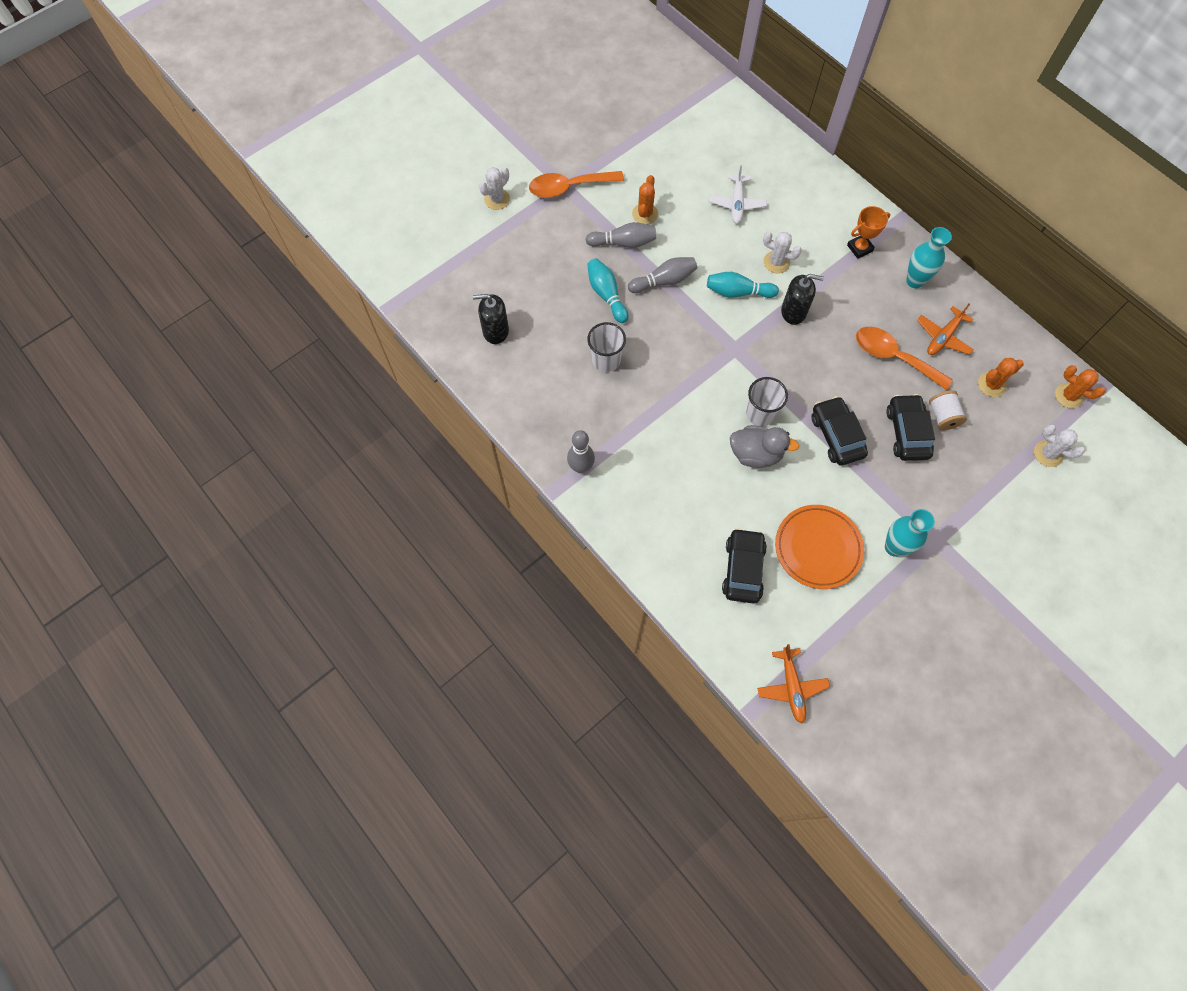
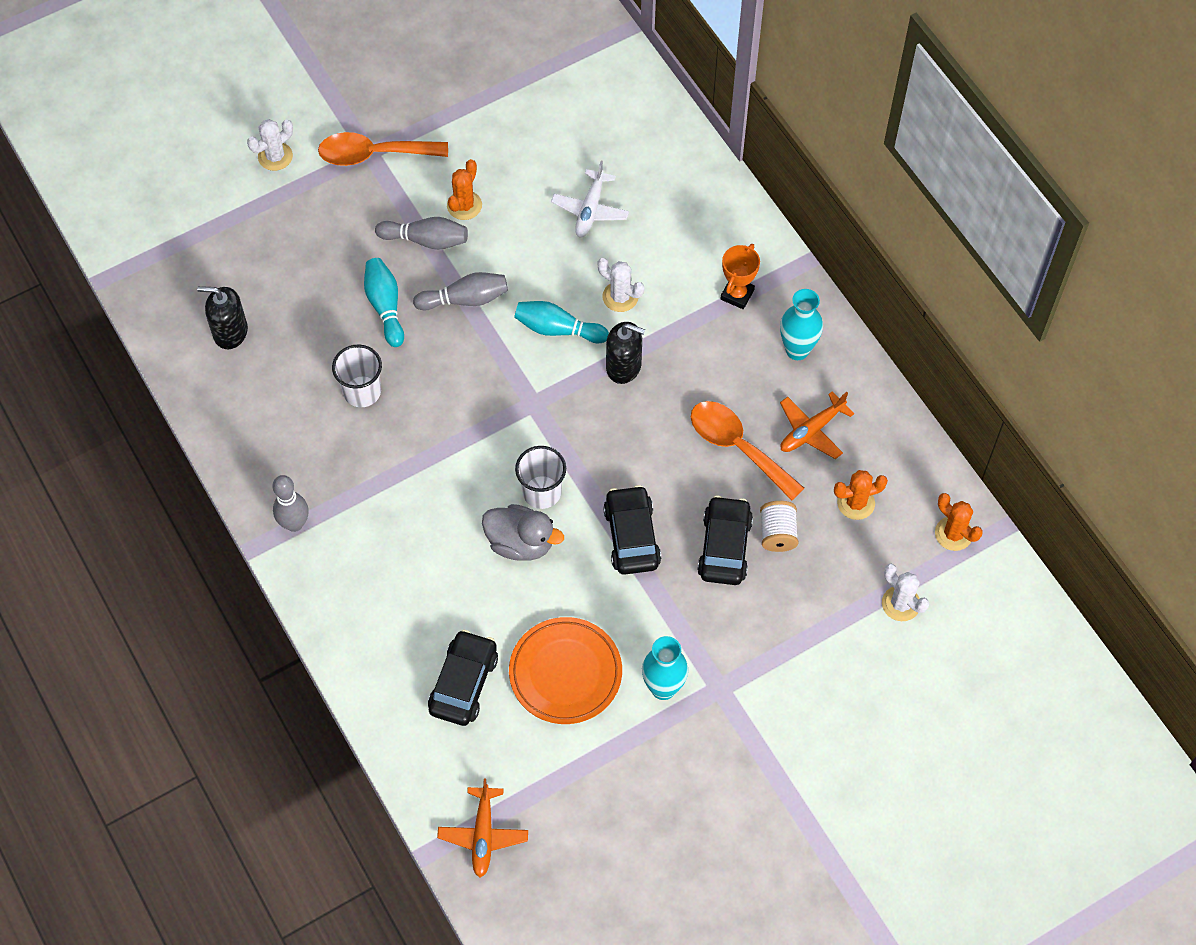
camera: 10 degrees right, 5 degrees down
(859, 248) = (737, 294): orange trophy -> orange trophy turned 45 degrees counterclockwise

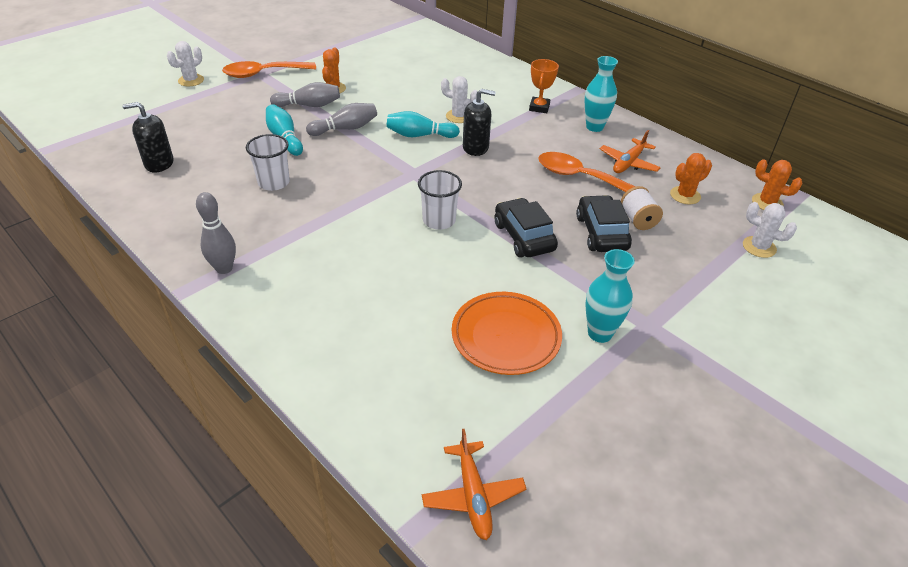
camera: 15 degrees left, 20 degrees down
(463, 683) = (411, 360): black car -> none
(520, 543) = (432, 253): grey duck -> none
(590, 210) = (422, 82): white plane -> none

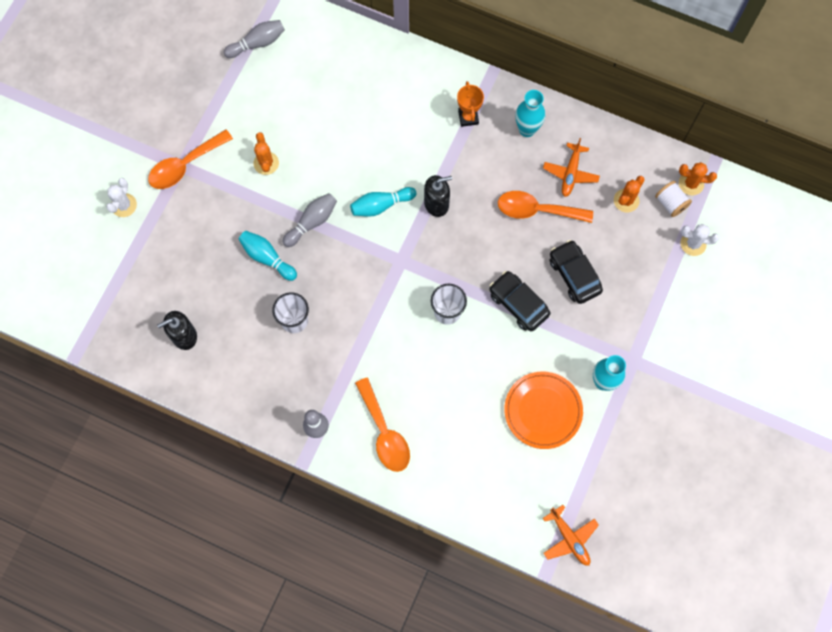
camera: 20 degrees left, 30 degrees up
(296, 295) = (384, 433): none -> orange spoon
(309, 105) = (259, 200): grey bowling pin -> grey bowling pin (257, 43)
(458, 116) = (402, 162): white cactus -> none
(638, 220) = (597, 247): white spool -> white spool (670, 203)

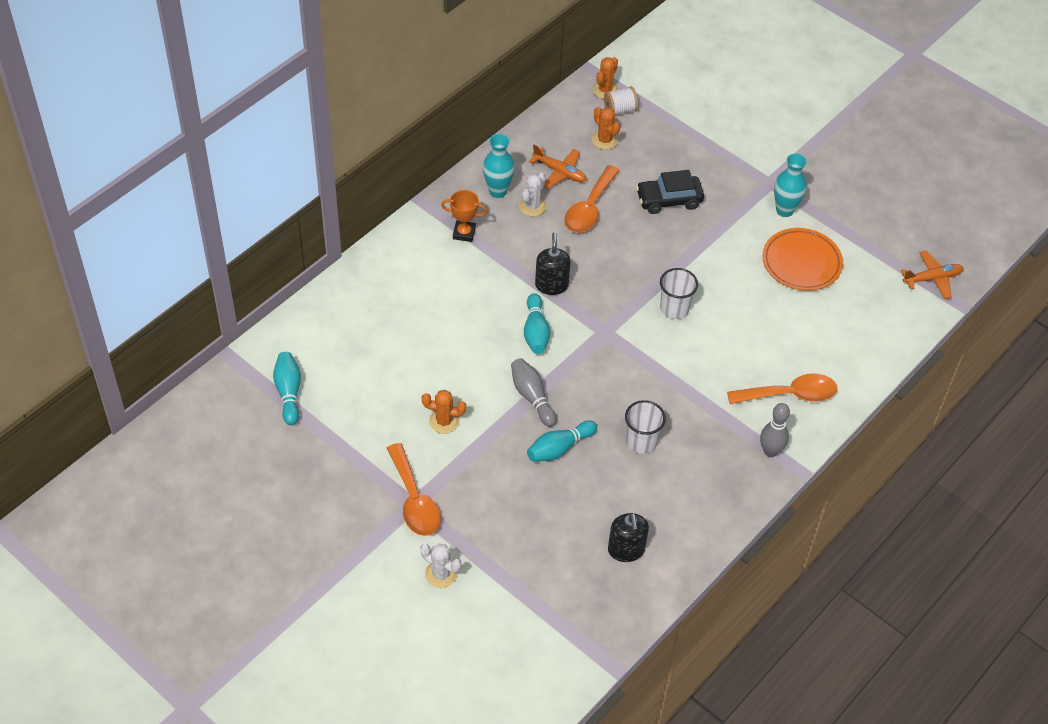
camera: 75 degrees left, 20 degrees down
(257, 43) = (288, 392): grey bowling pin -> turquoise bowling pin
(518, 304) = (685, 250): black car -> none
(693, 244) = (667, 107): white cactus -> white cactus (532, 206)

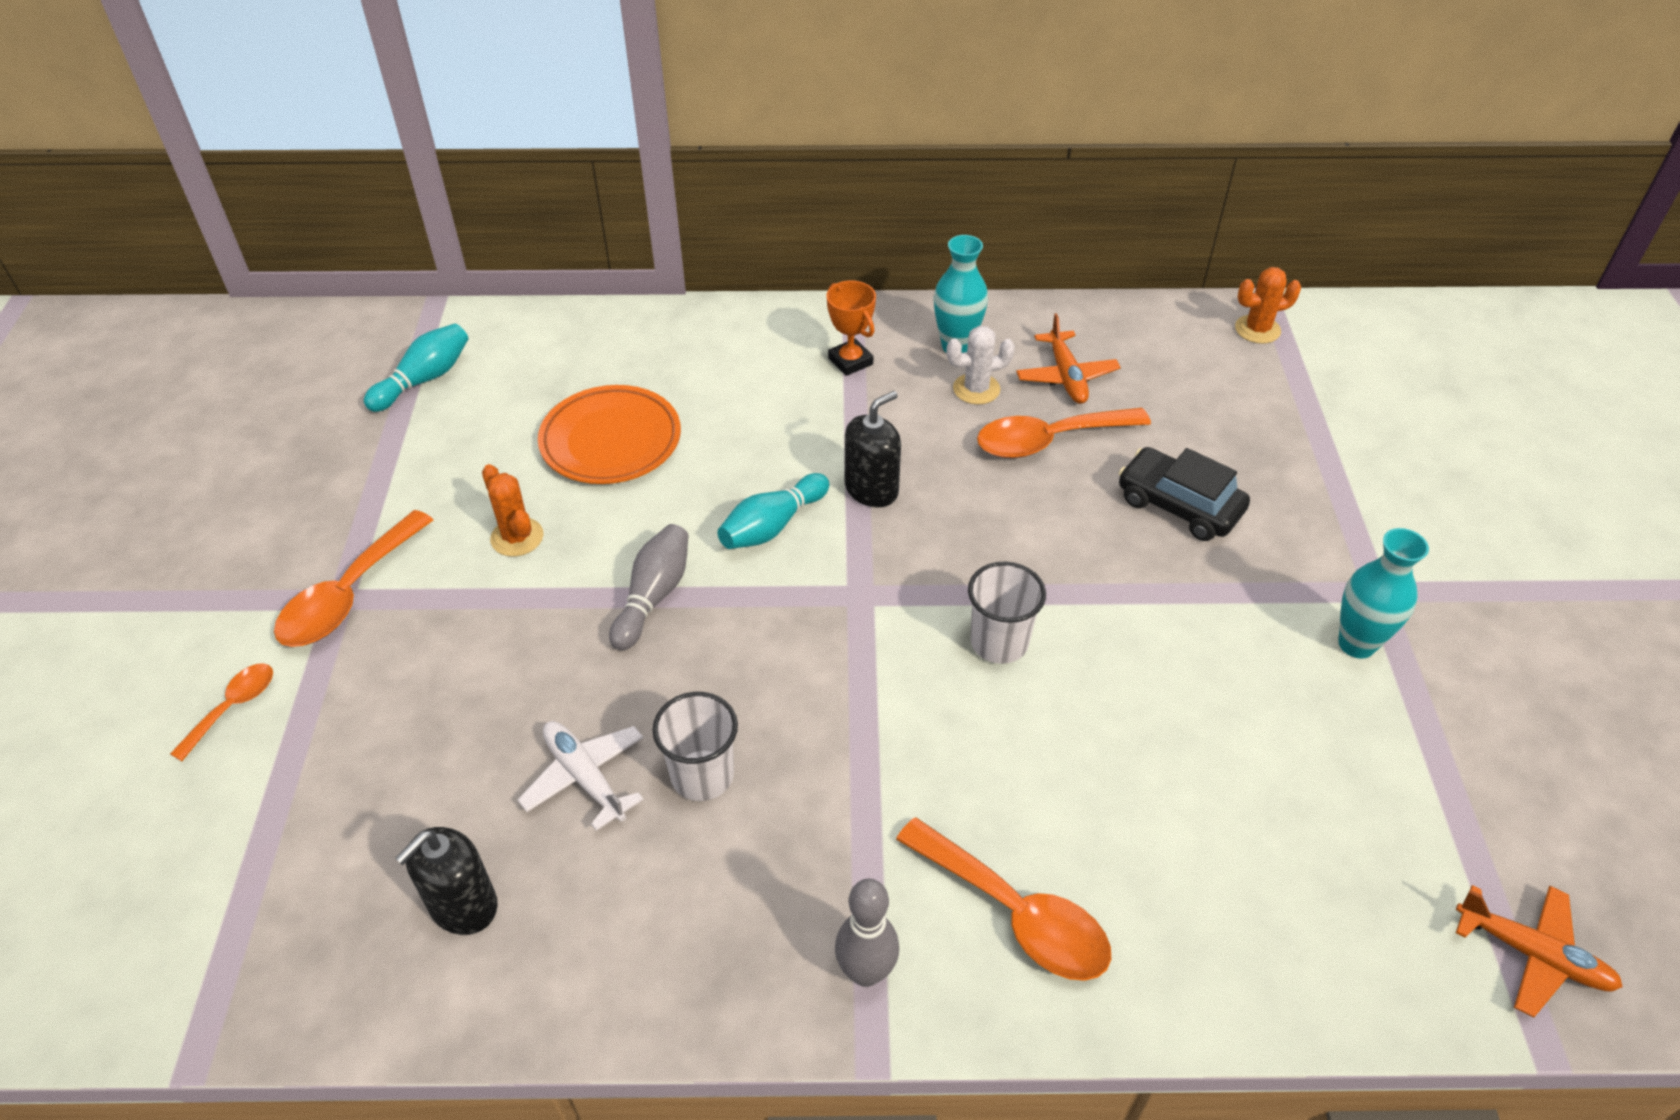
camera: 50 degrees right, 5 degrees down
(441, 574) = (233, 707): white cactus -> orange spoon
(559, 448) = (590, 686): turquoise bowling pin -> none
(604, 478) = (585, 777): none -> white plane
(605, 140) = (1179, 381): orange cactus -> none
(620, 110) = (1248, 362): white spool -> none
(801, 263) = (1292, 736): orange plate -> orange plate (611, 441)

